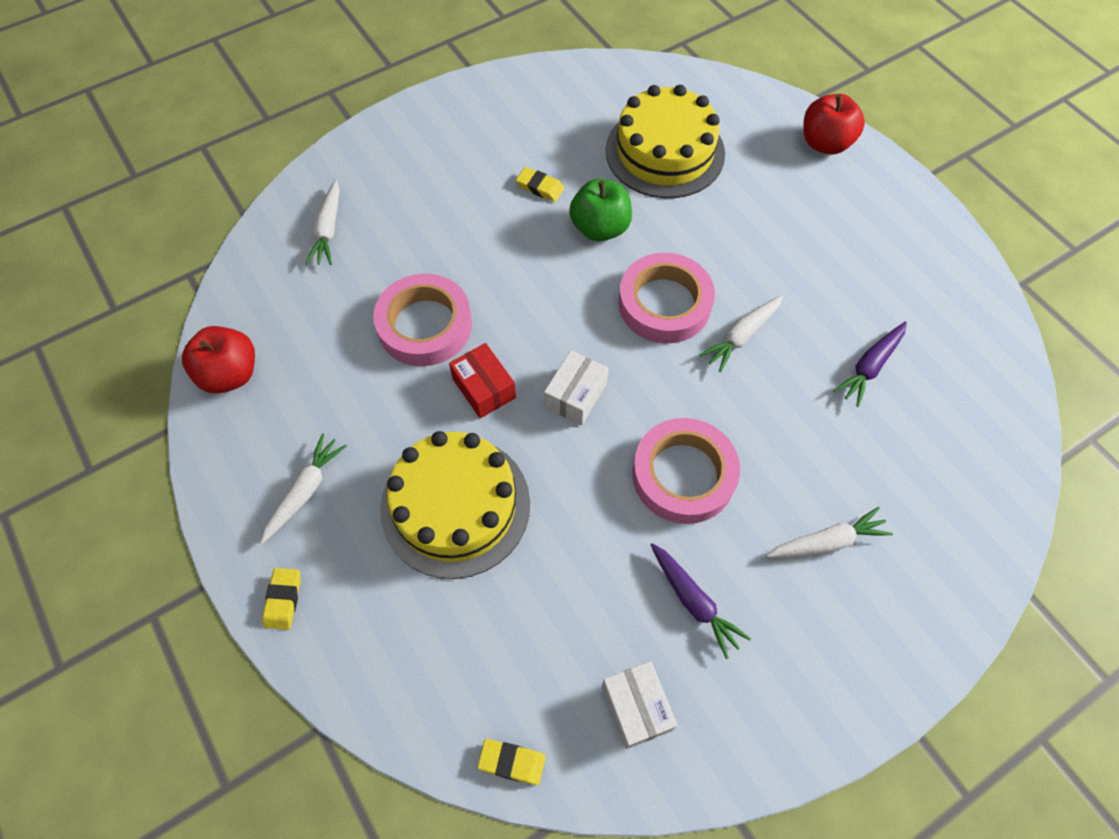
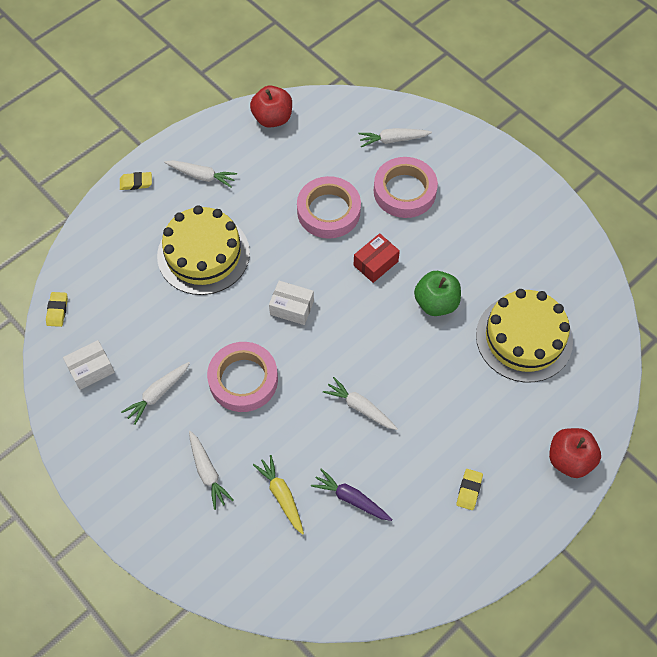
camera: 80 degrees right, 0 degrees up
(484, 388) = (287, 254): red box -> red box (375, 263)
(540, 187) = (464, 258): yellow eraser -> yellow eraser (469, 490)
(664, 304) = (377, 353): pink tape -> pink tape (404, 191)
(693, 601) = (158, 394): purple carrot -> white carrot
(865, 448) = (281, 496): none -> yellow carrot

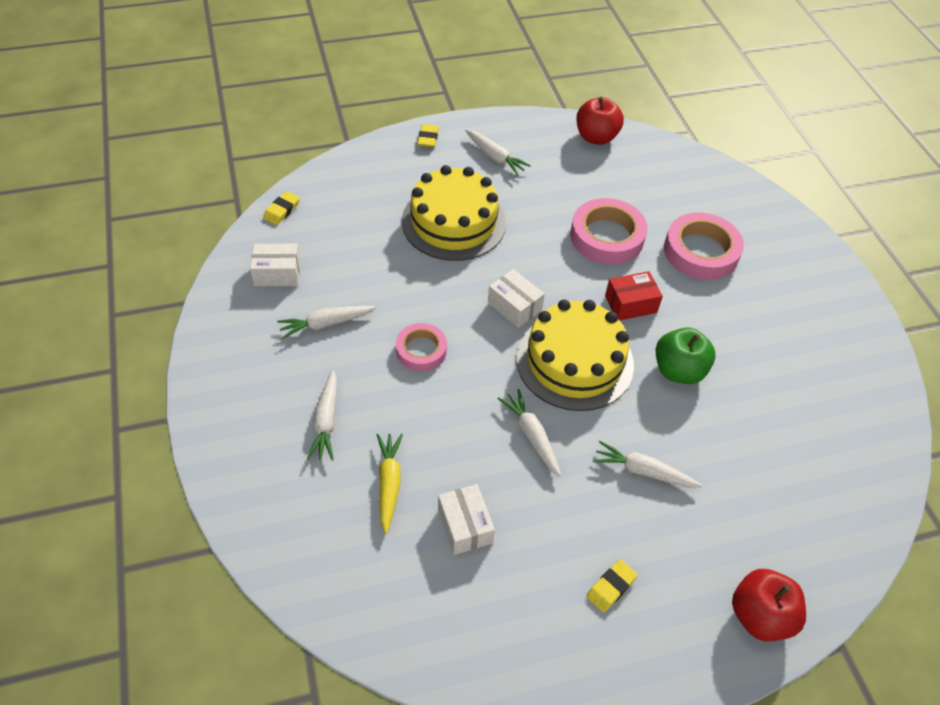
camera: 25 degrees right, 10 degrees down
(136, 183) = (428, 138): yellow eraser -> yellow eraser turned 75 degrees clockwise
(243, 380) = (421, 350): pink tape -> pink tape, size x0.61
(351, 499) = (465, 526): purple carrot -> white box
(393, 140) = (713, 202): white carrot -> white carrot (643, 471)
(524, 338) = (767, 452): yellow cake -> yellow cake (574, 361)

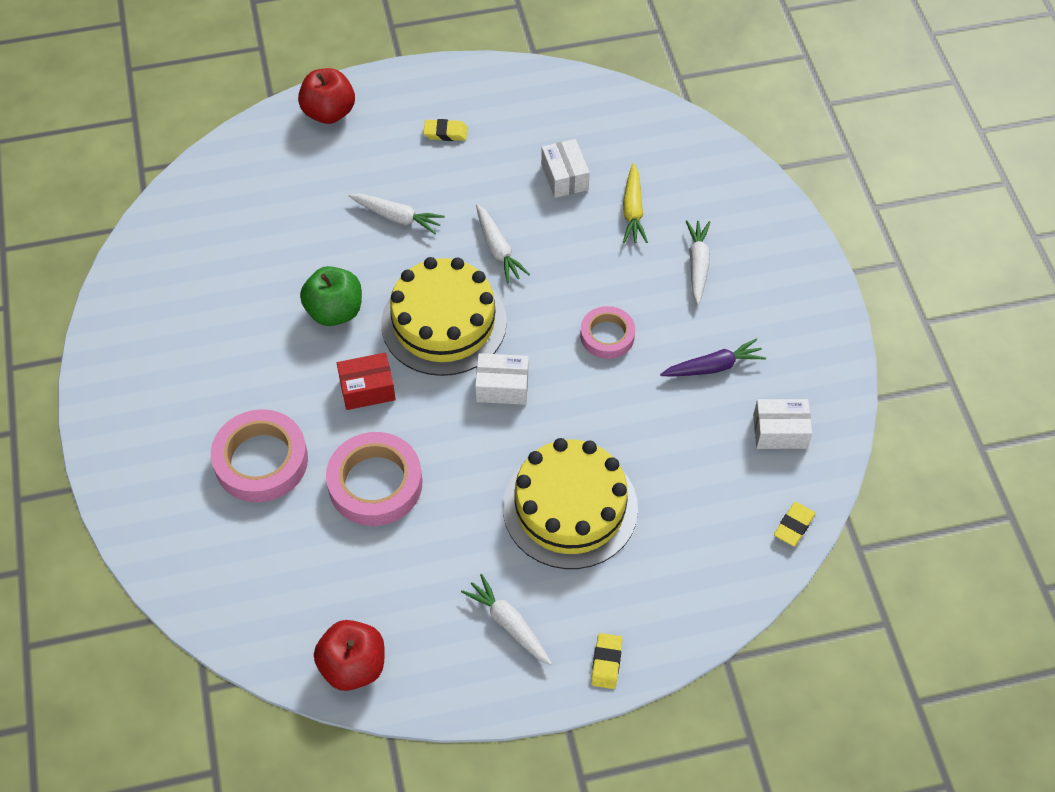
camera: 175 degrees left, 5 degrees up
(326, 324) = (713, 367): white carrot -> purple carrot
(514, 306) = (502, 387): white box -> white box turned 45 degrees counterclockwise
(611, 587) = (445, 133): yellow eraser -> yellow eraser turned 45 degrees clockwise

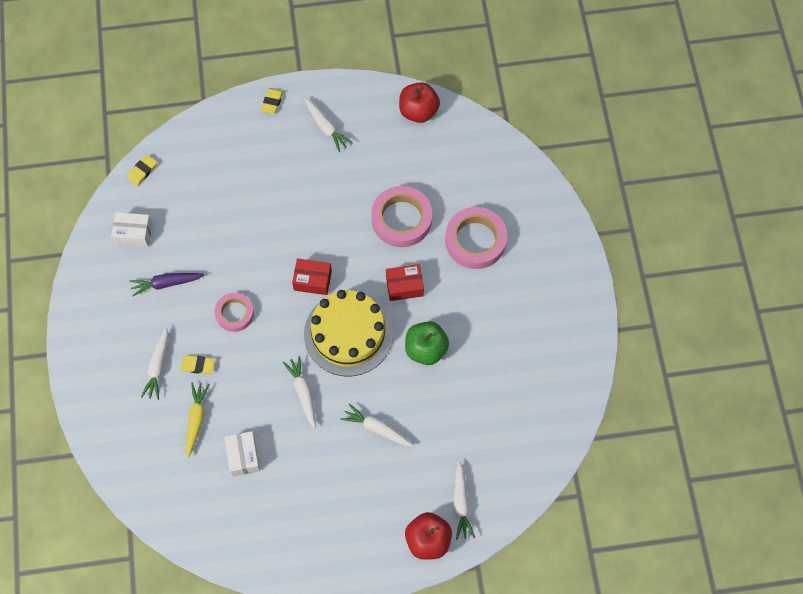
camera: 175 degrees left, 10 degrees up
(288, 149) = (461, 503): none -> white carrot
(445, 133) = (333, 510): yellow eraser -> yellow eraser (198, 365)
(502, 387) = (312, 280): white box -> red box
(570, 507) = (279, 194): yellow cake -> none

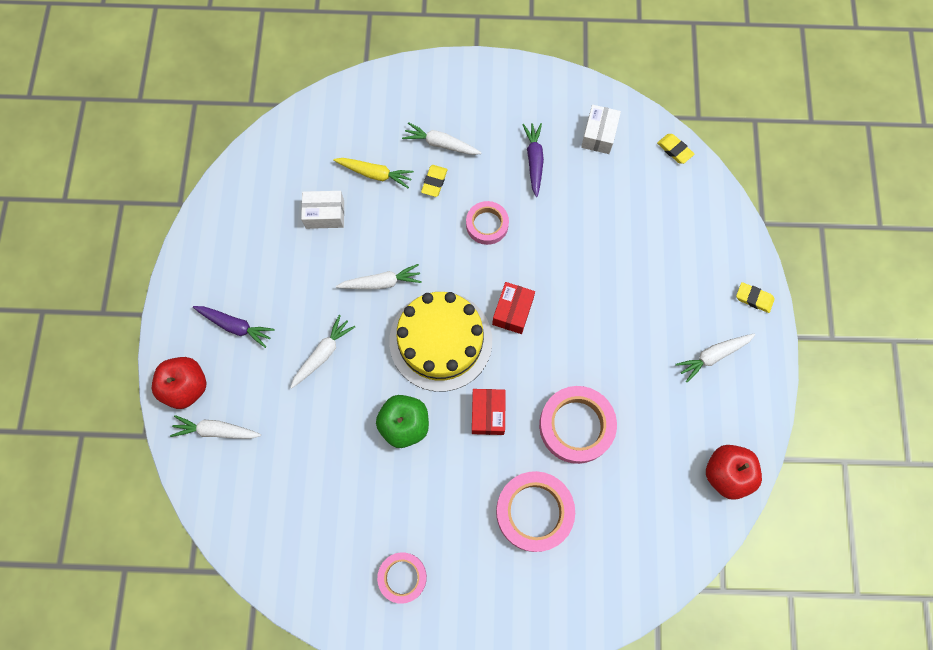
camera: 100 degrees right, 5 degrees up
(364, 511) = (235, 326): none -> purple carrot
(546, 328) = (402, 577): none -> pink tape

